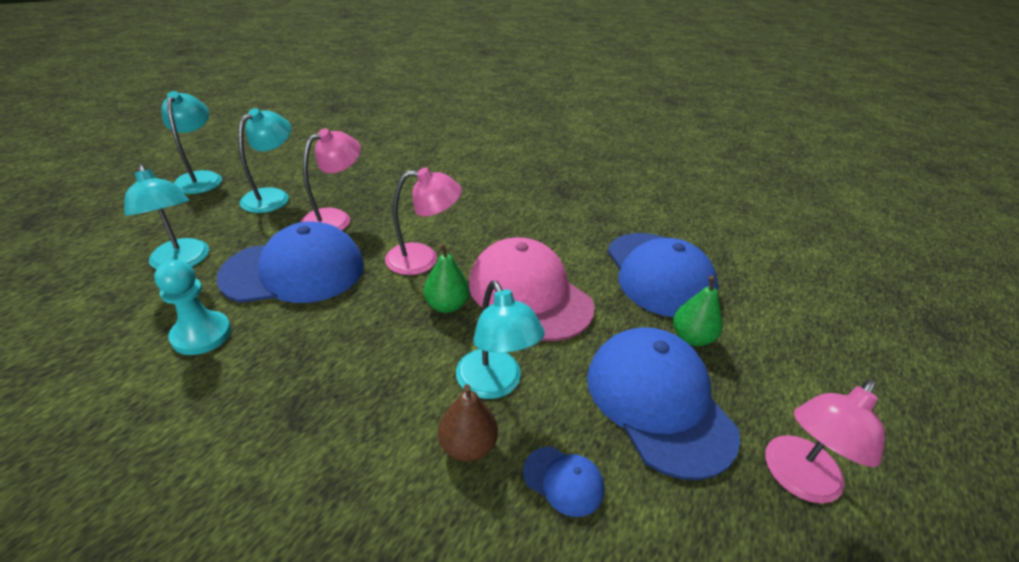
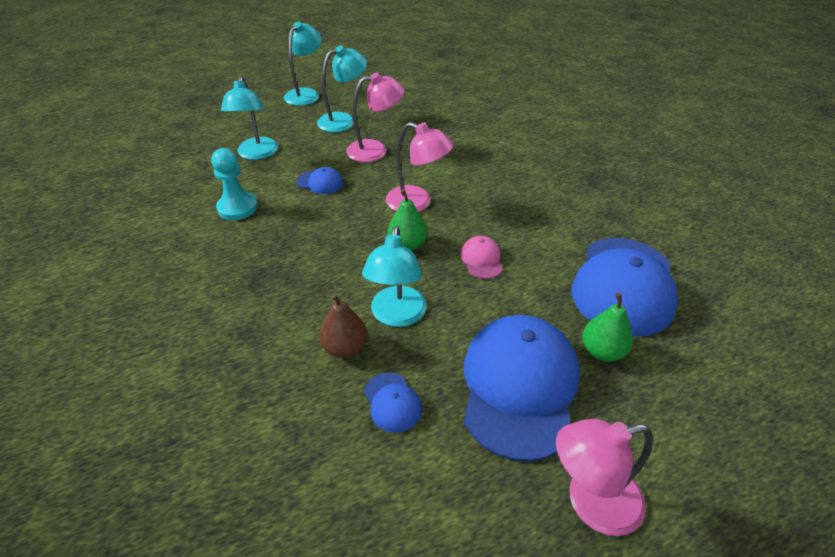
camera: 35 degrees right, 5 degrees up
(294, 271) = (320, 182): blue cap -> blue cap, size x0.43
(529, 294) = (481, 259): pink cap -> pink cap, size x0.43

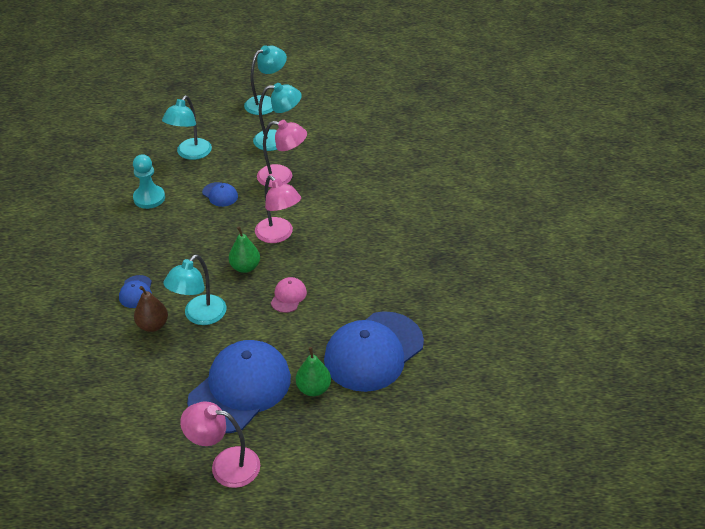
camera: 25 degrees right, 0 degrees up
(392, 402) = (157, 368): blue cap -> blue cap (136, 292)

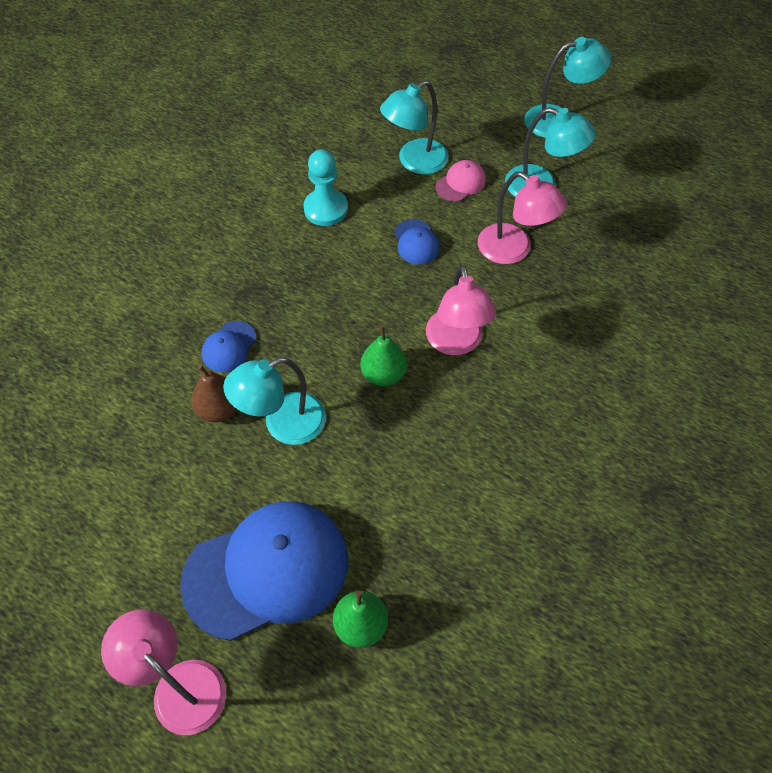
camera: 30 degrees right, 15 degrees up
(288, 296) = (413, 451): pink cap -> pink cap (461, 183)
(373, 351) = (478, 607): blue cap -> none

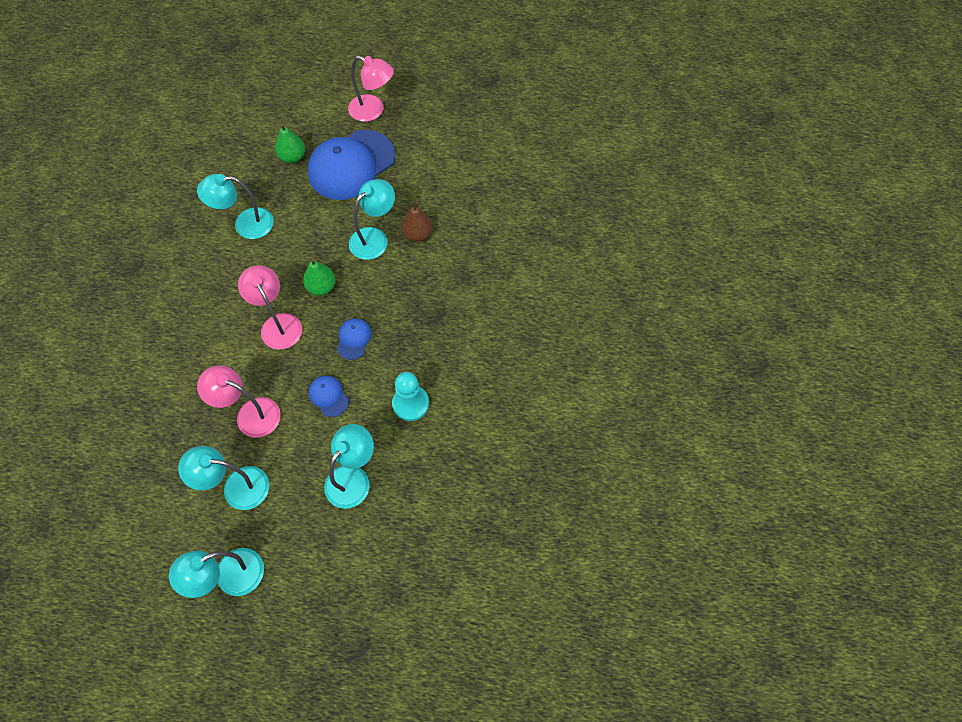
camera: 160 degrees right, 5 degrees up
(229, 347) = (431, 273): blue cap -> blue cap (354, 339)
(461, 183) = (307, 468): pink cap -> none
(471, 512) = (245, 224): none -> turquoise lamp

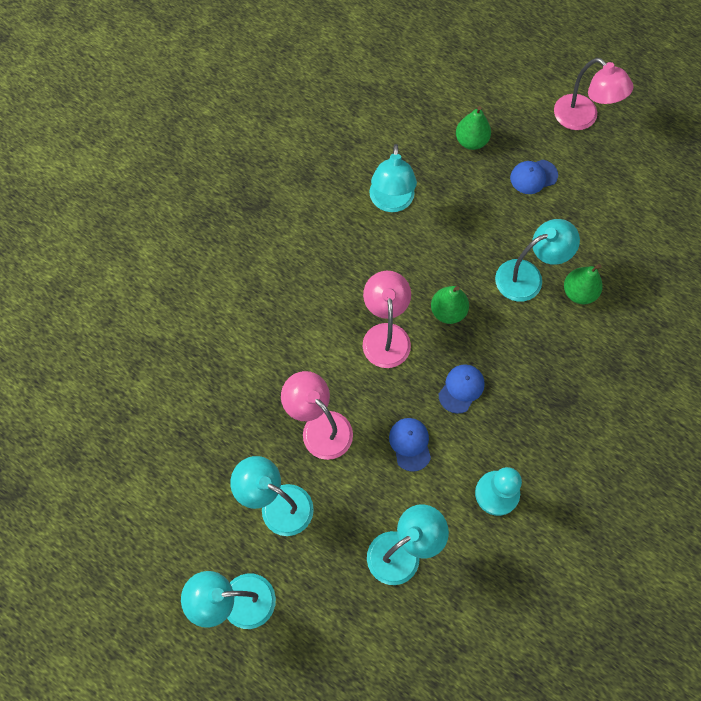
camera: 25 degrees right, 5 degrees up
(245, 224) = (391, 202): turquoise lamp -> turquoise lamp turned 105 degrees counterclockwise
(351, 165) = (533, 177): blue cap -> blue cap, size x0.43
(418, 234) = (578, 292): brown pear -> green pear

